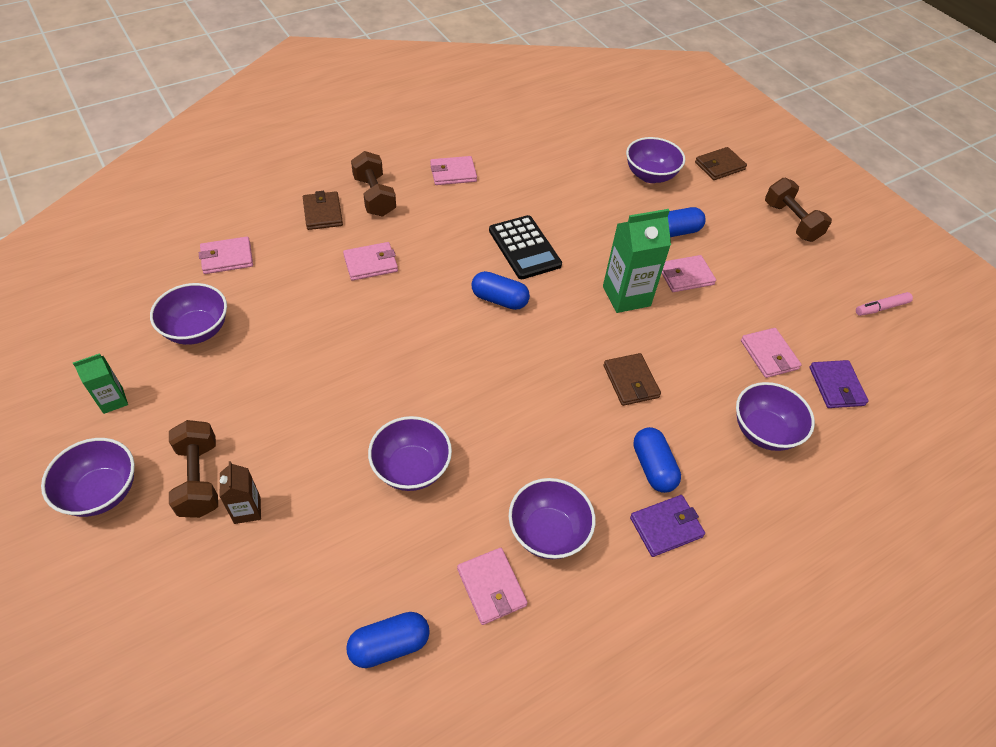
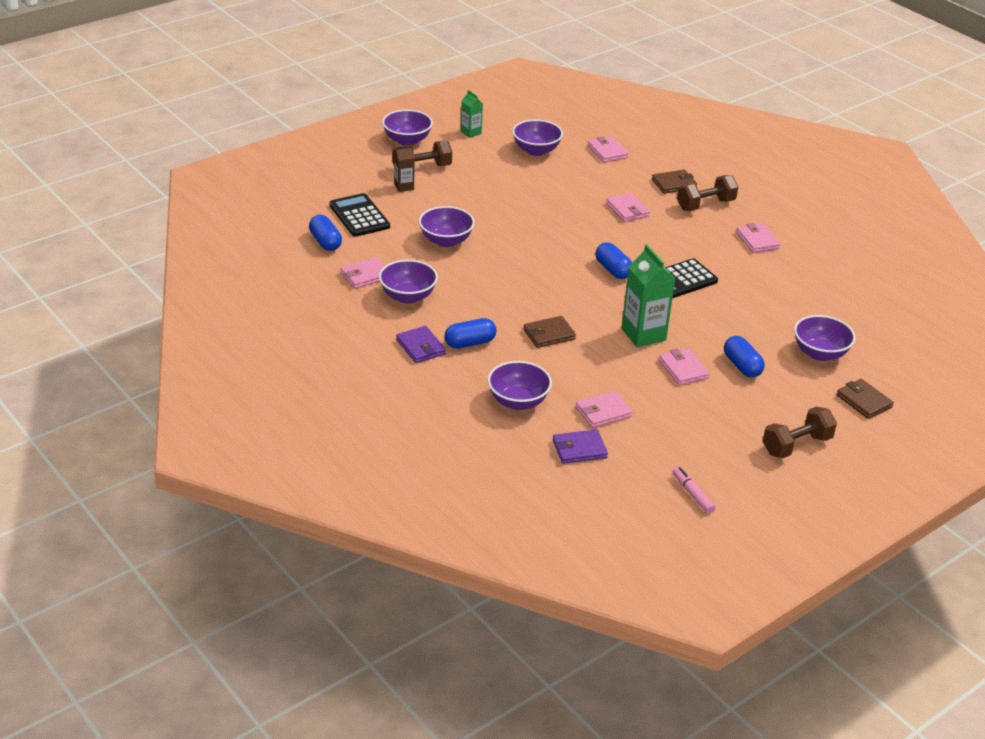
camera: 85 degrees right, 15 degrees down
(320, 585) = (359, 216): none -> black calculator
(499, 300) = (613, 270): blue capsule -> blue capsule turned 45 degrees counterclockwise

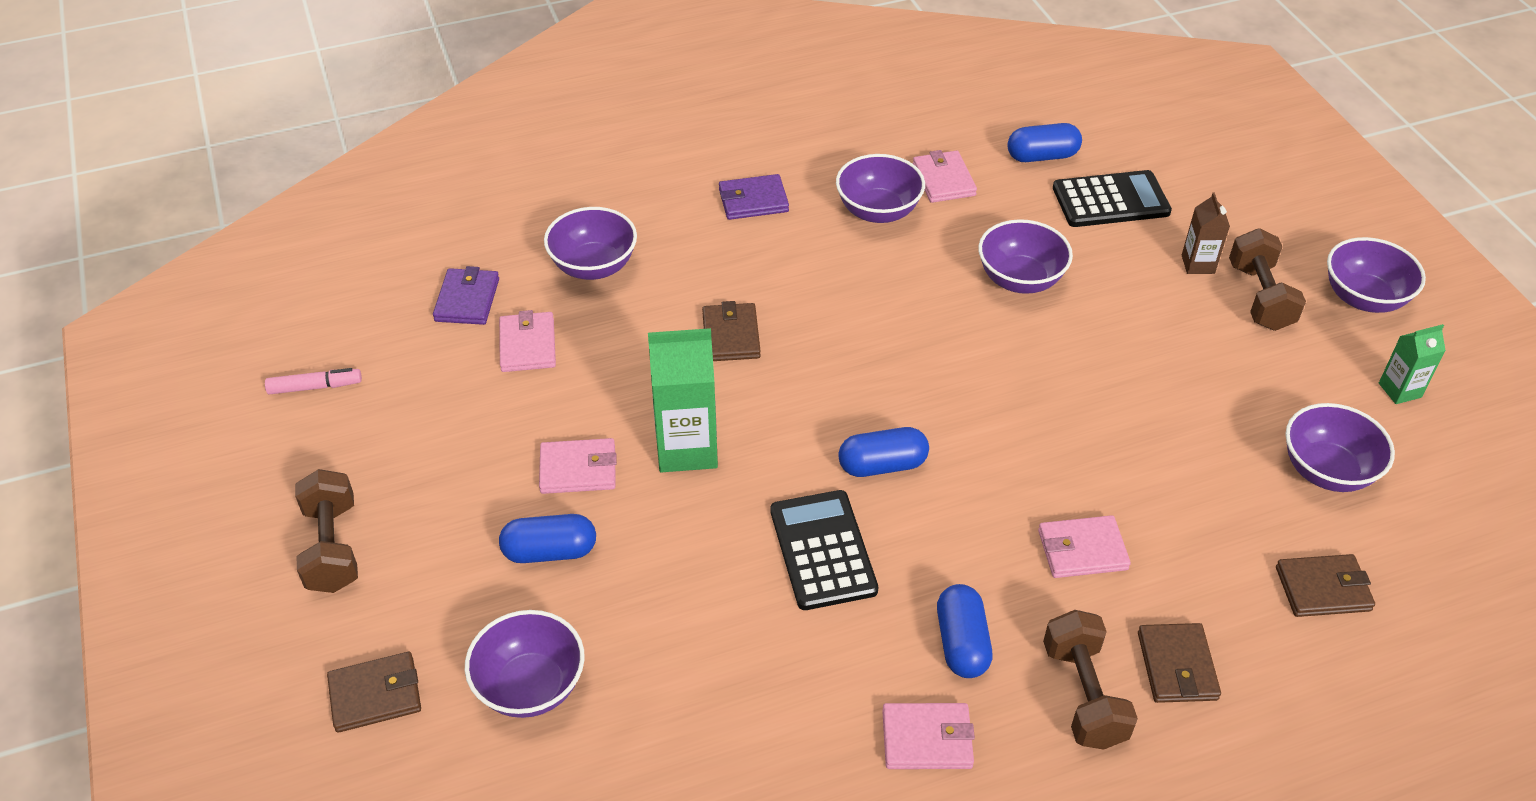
camera: 110 degrees right, 10 degrees up
(470, 343) = (743, 249): blue capsule -> blue capsule (962, 643)
(607, 152) = (1323, 589): pink wallet -> brown wallet

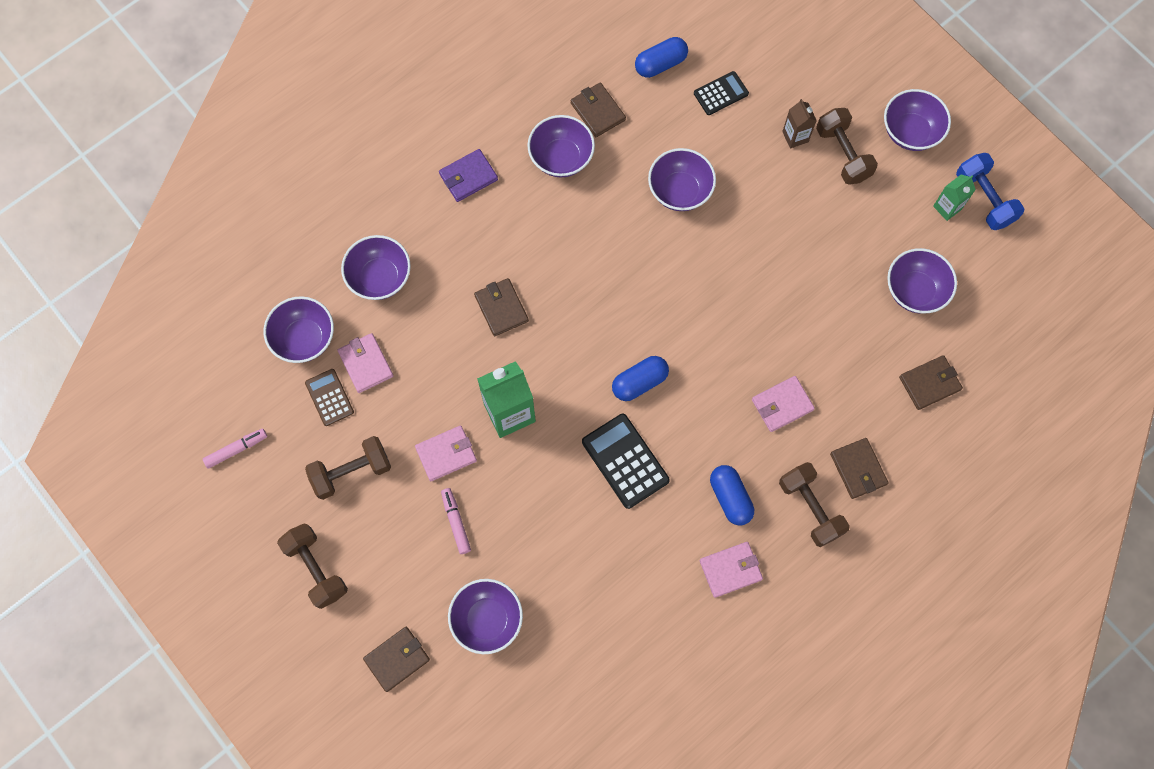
camera: 20 degrees left, 25 degrees up
(443, 453) = (351, 472): none -> brown dumbbell
(462, 366) = (329, 397): none -> brown calculator
(467, 300) = (304, 338): purple wallet -> purple bowl
(550, 551) = (456, 522): blue capsule -> pink marker
(944, 180) = (598, 111): pink wallet -> brown wallet
(1110, 200) = (721, 93): black calculator -> black calculator, size x0.62
(1459, 394) = (984, 199): none -> blue dumbbell

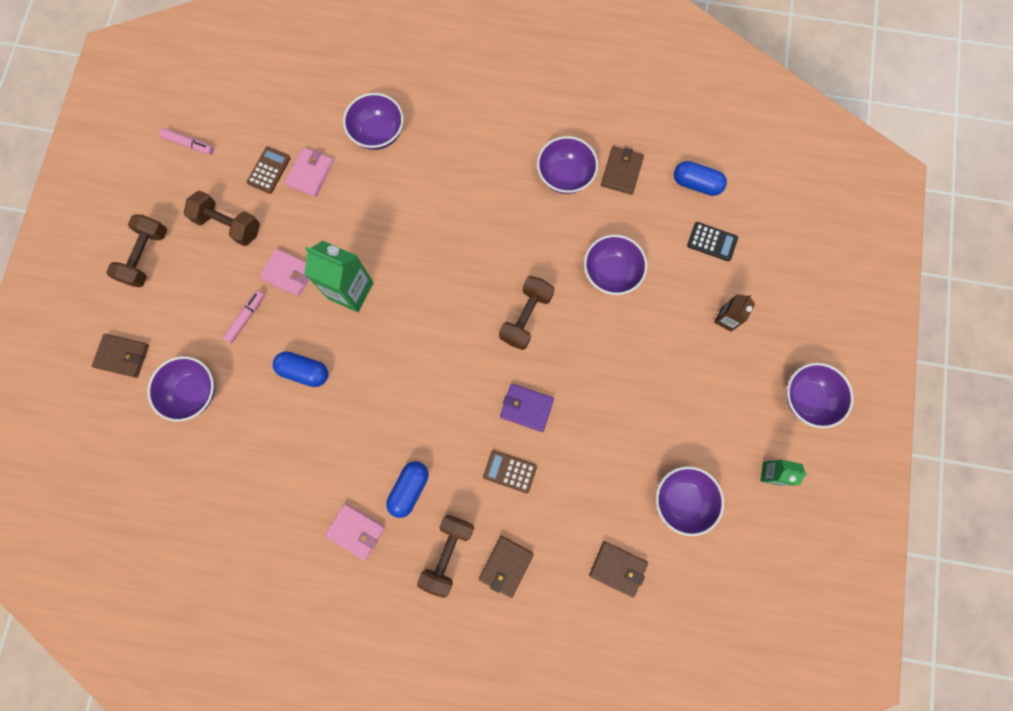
camera: 50 degrees right, 5 degrees up
(304, 338) = (297, 123): purple bowl -> none
(468, 177) = (498, 129): purple wallet -> purple wallet (526, 408)
(501, 308) = (421, 225): brown wallet -> none
(625, 461) = (378, 394): black calculator -> none
(639, 382) = (444, 358): blue capsule -> blue capsule (304, 371)
(782, 405) = (510, 471): pink wallet -> brown calculator
(843, 154) = (744, 363): brown dumbbell -> brown dumbbell (526, 317)
(984, 199) = (804, 496): blue dumbbell -> none

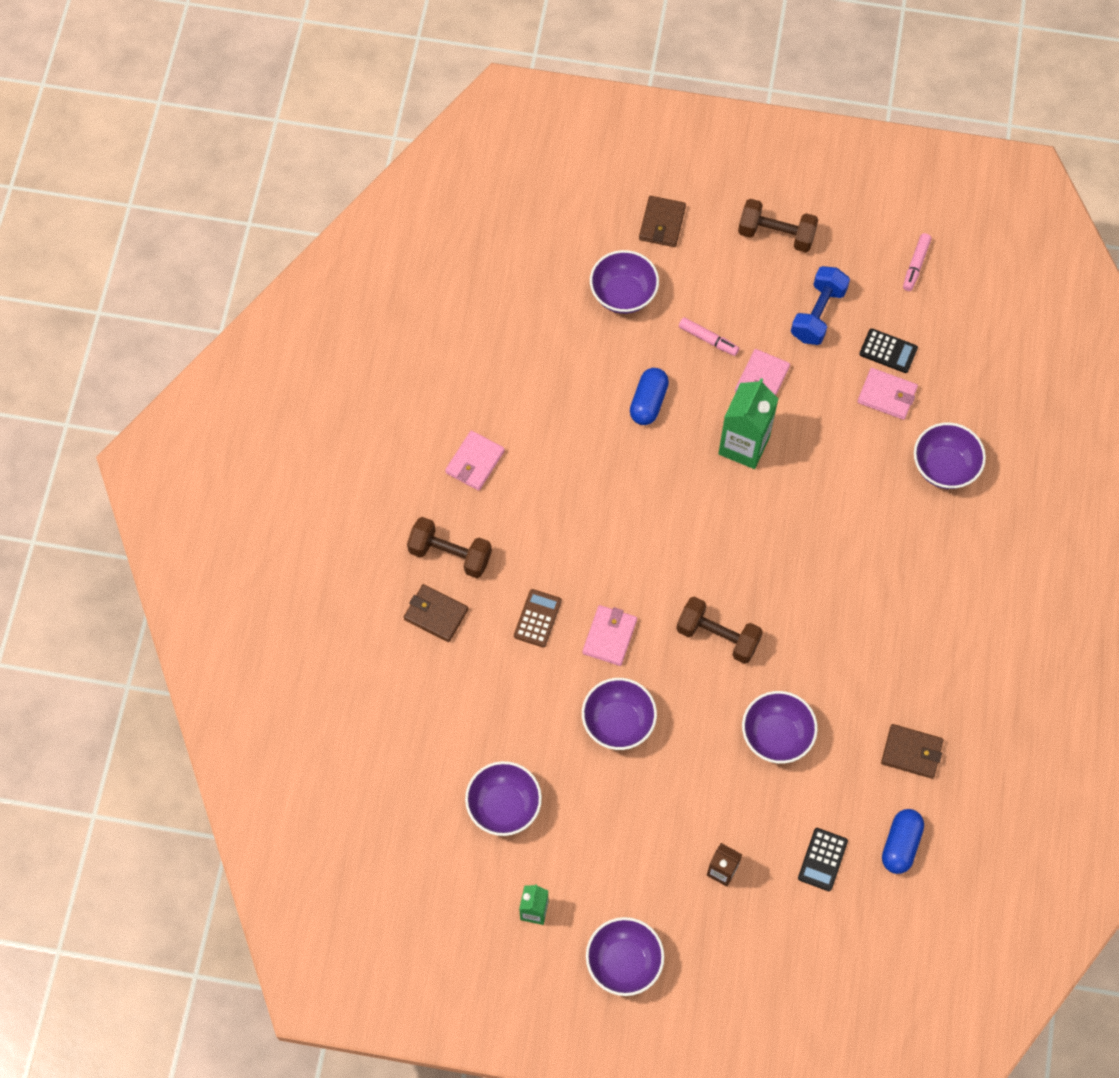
camera: 90 degrees right, 10 degrees down
(228, 225) = (818, 314): brown dumbbell -> blue dumbbell
(269, 170) = (888, 351): brown calculator -> black calculator
(409, 489) = (519, 514): blue capsule -> none
(526, 408) = (609, 636): purple wallet -> pink wallet
(565, 176) = (901, 684): purple bowl -> purple bowl (618, 722)
(618, 568) = (430, 732): brown wallet -> none

